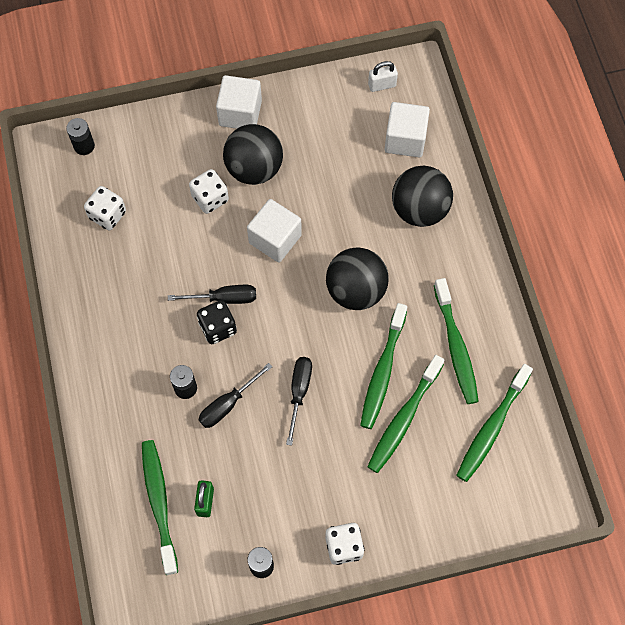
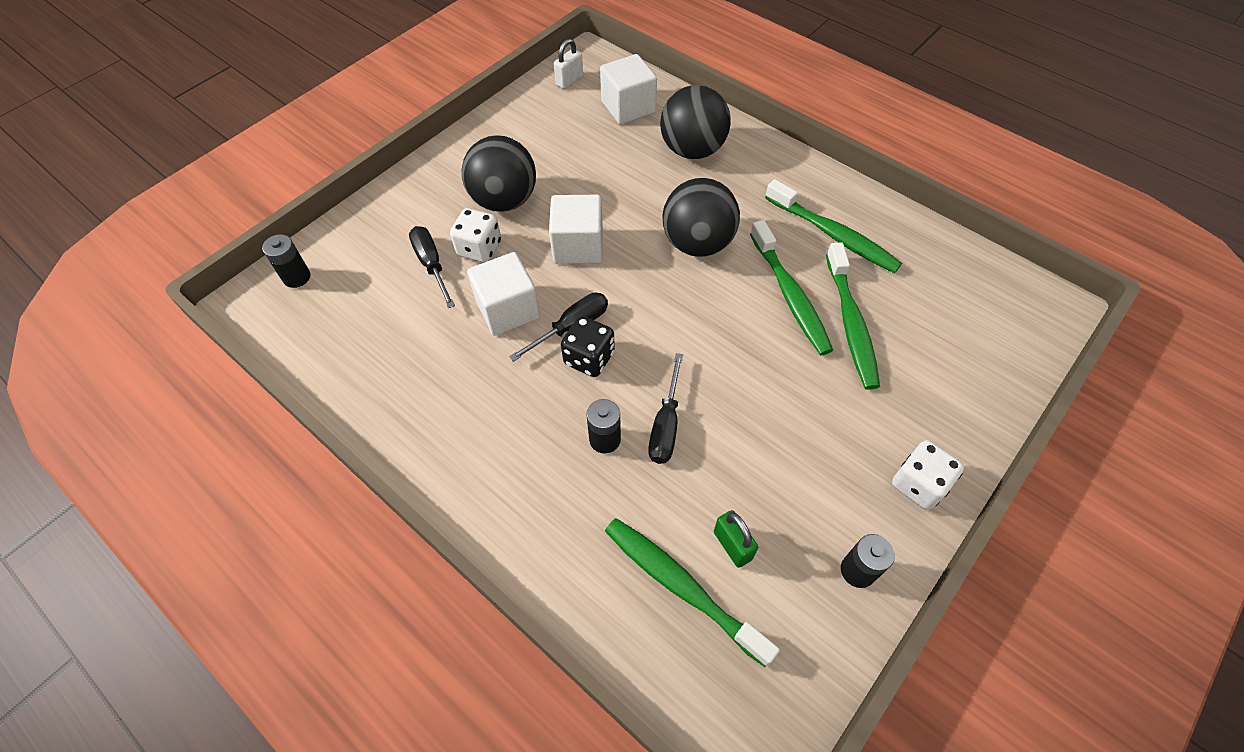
camera: 35 degrees left, 10 degrees down
(107, 215) = (374, 325): white dice -> none
(240, 113) = (451, 165): white cube -> white cube (508, 309)
(299, 392) = (729, 365): black screwdriver -> black screwdriver (431, 265)
(491, 427) = (933, 280): green toothbrush -> none

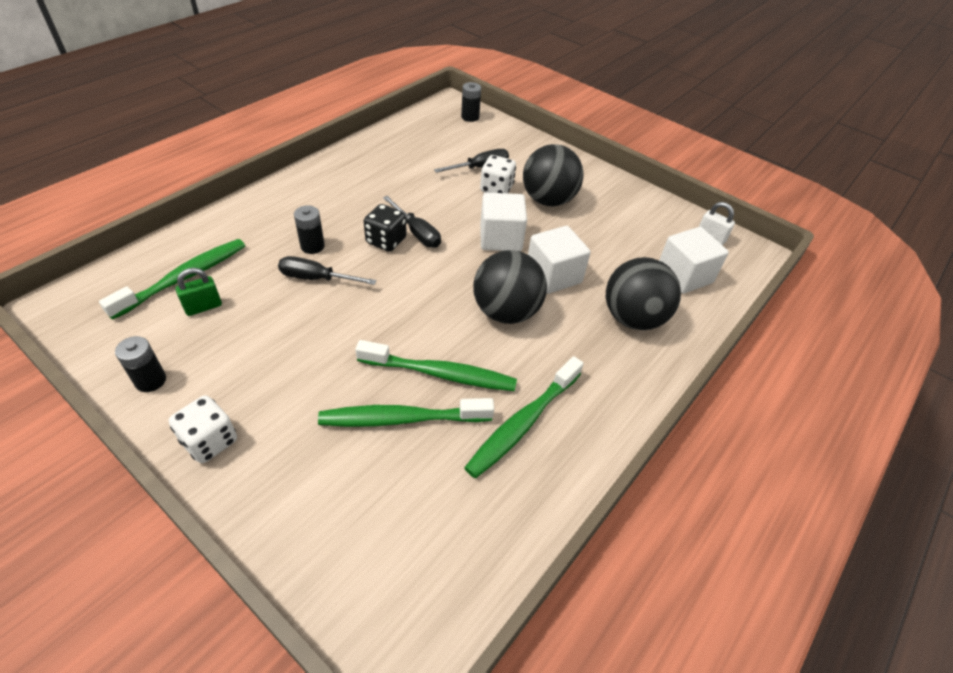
camera: 85 degrees right, 10 degrees down
(508, 309) = (436, 202): white cube -> white cube (553, 275)
(790, 295) = (440, 374): green toothbrush -> green toothbrush turned 150 degrees counterclockwise

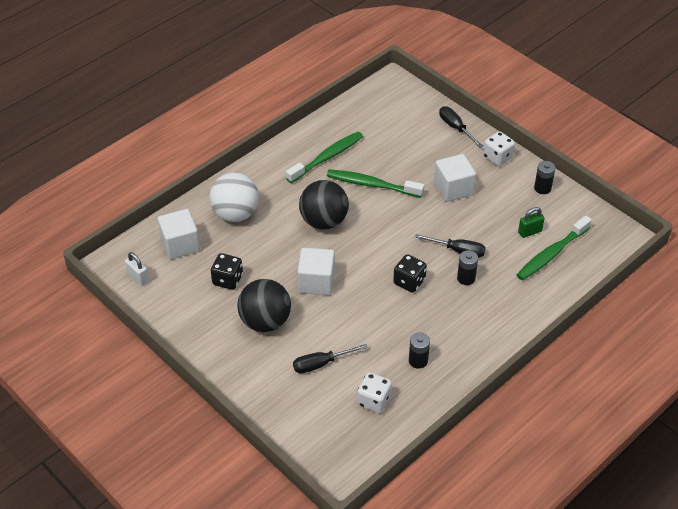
camera: 170 degrees left, 0 degrees up
(401, 419) = (395, 163): green toothbrush -> none
(417, 233) = (384, 289): black screwdriver -> black screwdriver (455, 128)
(470, 117) = (321, 446): black battery -> black battery (418, 360)
(496, 188) = (310, 336): white dice -> white dice (374, 401)
(553, 275) = (282, 248): white cube -> white cube (453, 188)
(606, 238) = (227, 280): none -> black dice
(633, 318) = (235, 214): black ball -> white ball

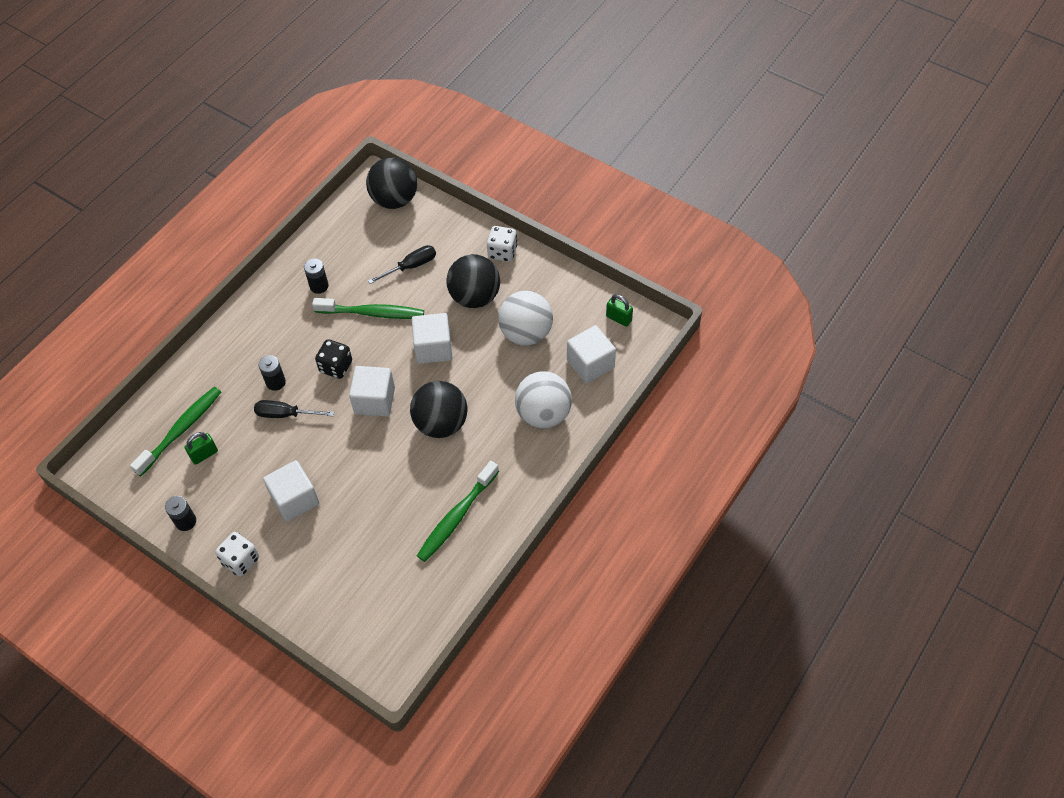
camera: 170 degrees right, 10 degrees up
(138, 278) = (618, 318): white padlock -> green padlock
(227, 280) = (526, 333): black dice -> white ball
(323, 444) = (394, 200): none -> black ball
(372, 185) = (394, 486): green toothbrush -> green toothbrush (372, 313)
(374, 401) = (356, 242): white dice -> white dice (502, 252)
(378, 248) = (374, 400): none -> white cube
(455, 128) = (297, 601): black screwdriver -> none

